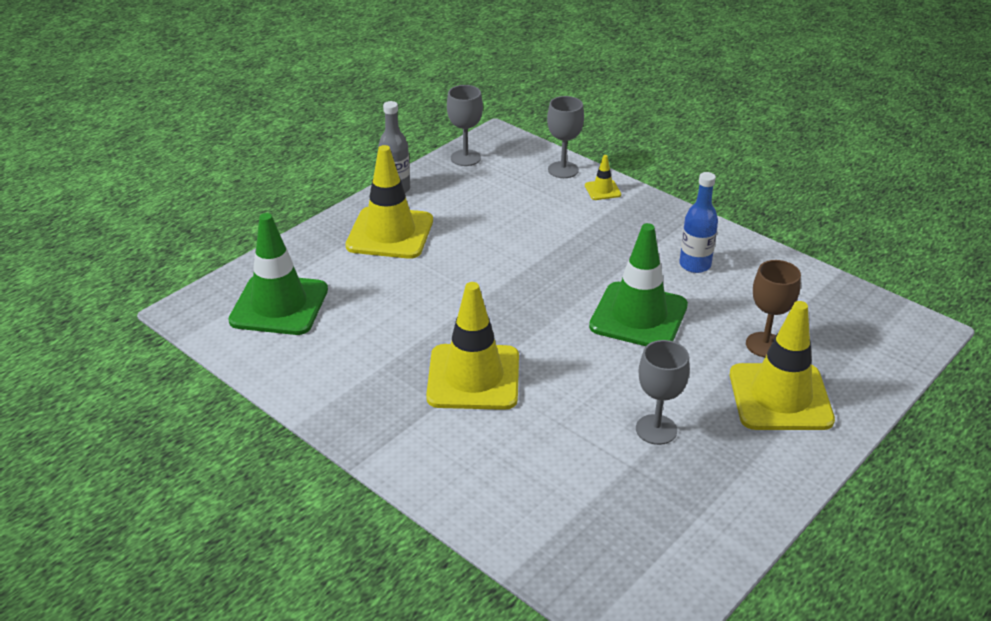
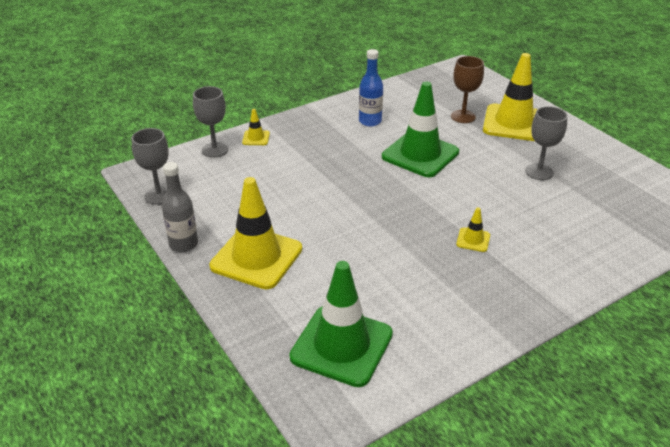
camera: 75 degrees left, 0 degrees up
(473, 377) = (473, 240): yellow traffic cone -> yellow traffic cone, size x0.43

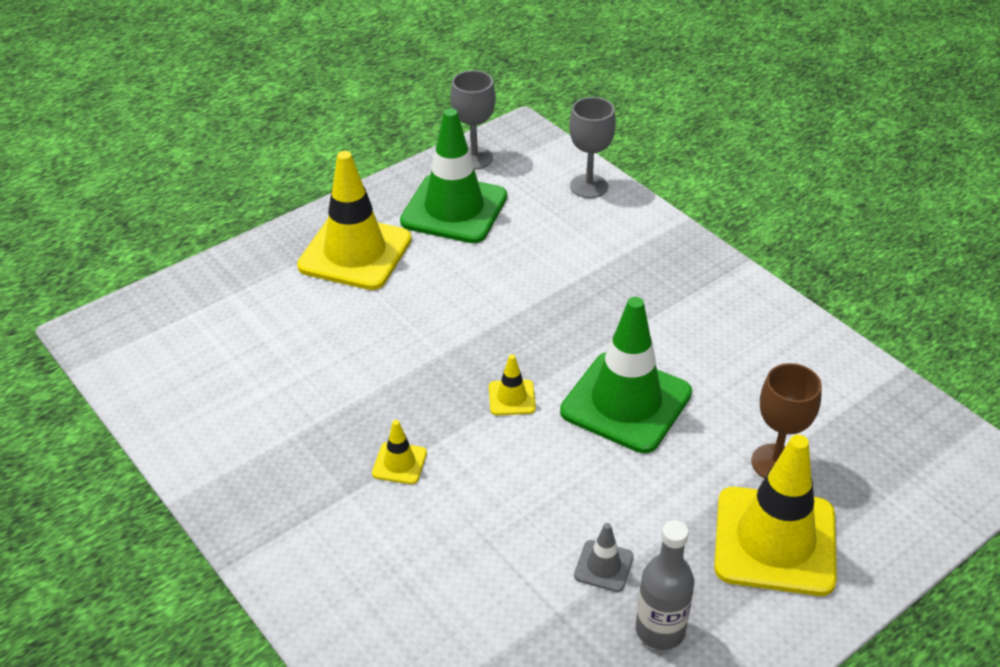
camera: 85 degrees right, 5 degrees up
(183, 244) = (379, 193): grey bottle -> grey bottle (660, 630)
(256, 138) = (630, 219): yellow traffic cone -> yellow traffic cone (512, 398)
(341, 345) = (199, 336): green traffic cone -> green traffic cone (454, 209)
(370, 121) = (717, 338): blue bottle -> none
(539, 172) = (603, 566): grey goblet -> grey traffic cone

